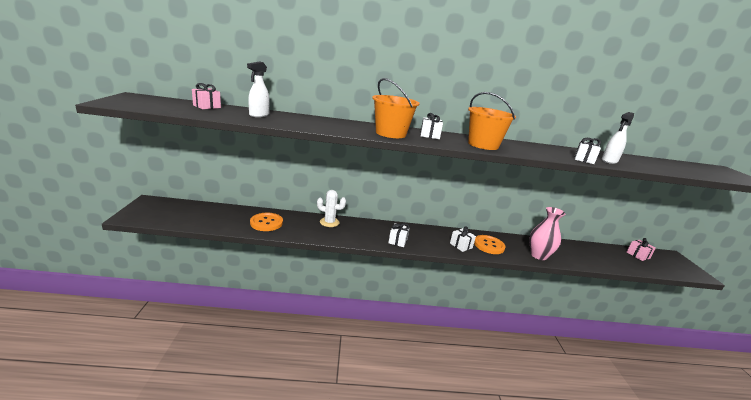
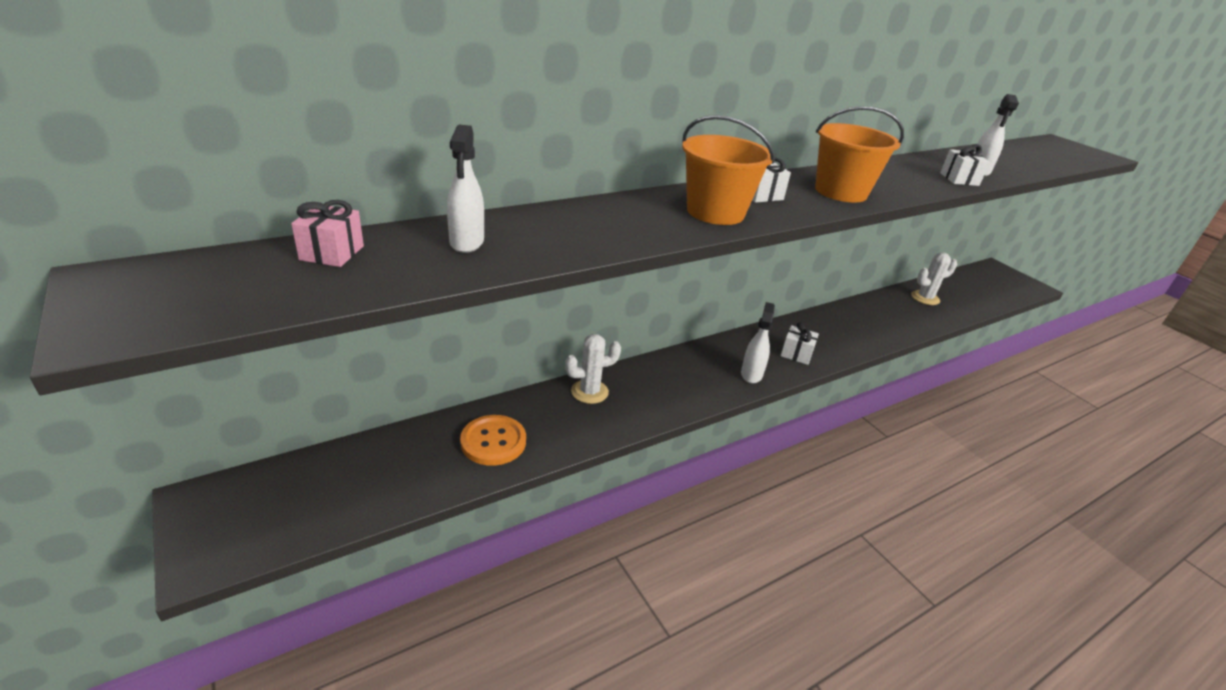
camera: 30 degrees left, 10 degrees up
(398, 241) = (717, 384): white gift -> none
(422, 244) = (751, 374): none -> white spray bottle
(489, 245) = (825, 338): orange button -> none
(538, 255) = (887, 329): pink vase -> none
(589, 251) = (925, 298): none -> white cactus
(638, 255) = (969, 282): pink gift -> none

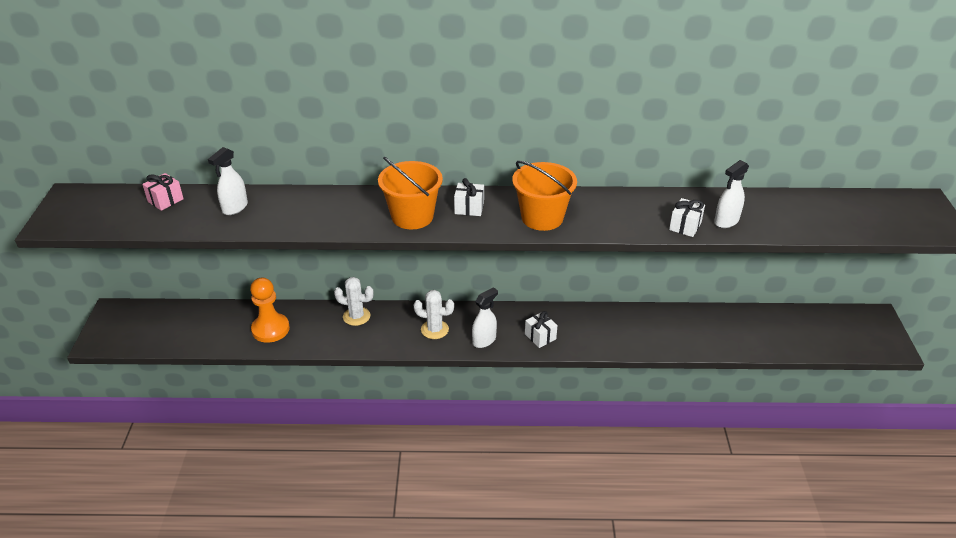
camera: 35 degrees right, 5 degrees up
(493, 442) = (270, 329): orange button -> orange pawn
(925, 298) = (737, 324): white cactus -> white cactus (434, 329)

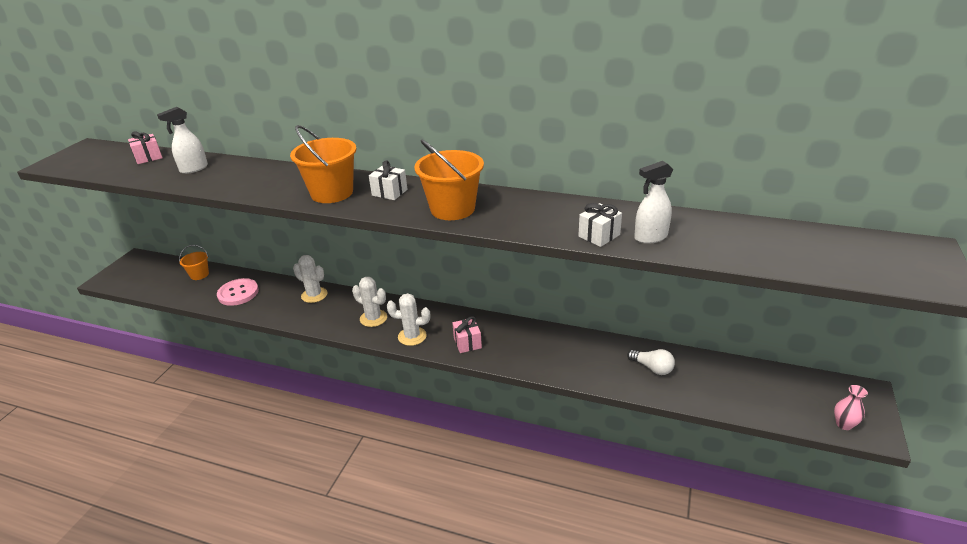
camera: 20 degrees right, 5 degrees down
(209, 316) = (199, 275): none -> orange bucket
(270, 329) = (238, 293): orange pawn -> pink button
(484, 340) = (412, 336): white spray bottle -> white cactus
(540, 336) = (467, 343): white gift -> pink gift
(711, 328) = (652, 368): none -> white light bulb
(871, 346) = (844, 424): none -> pink vase

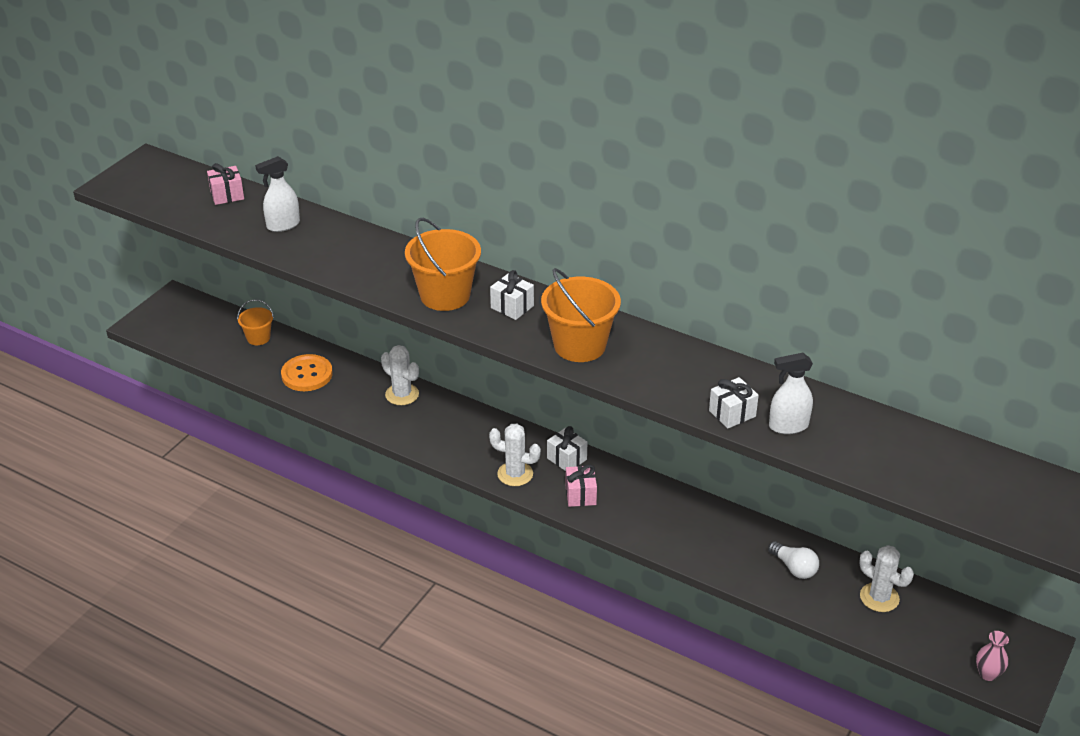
camera: 10 degrees right, 5 degrees up
(238, 293) = (307, 374): pink button -> orange button
(373, 318) = (472, 441): white cactus -> white cactus (879, 597)
(450, 319) = (566, 459): none -> white gift

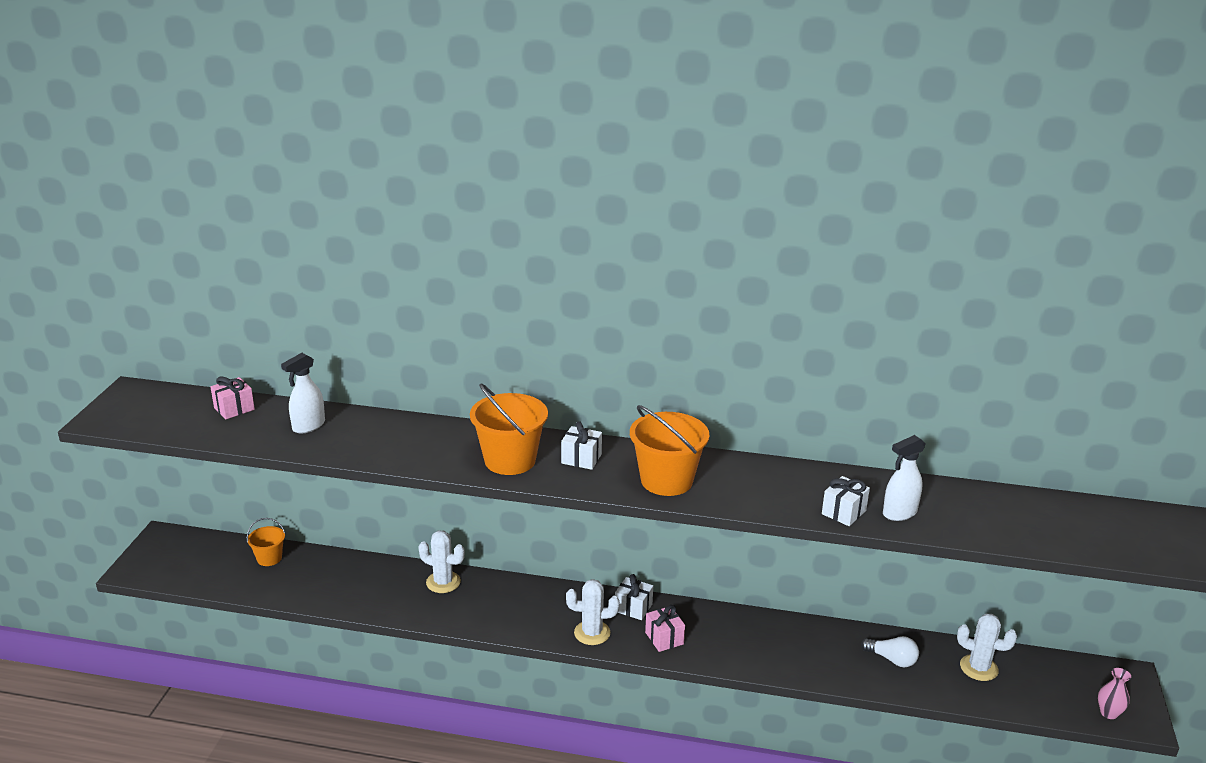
camera: 20 degrees left, 10 degrees down
(307, 374) = (336, 583): orange button -> none

